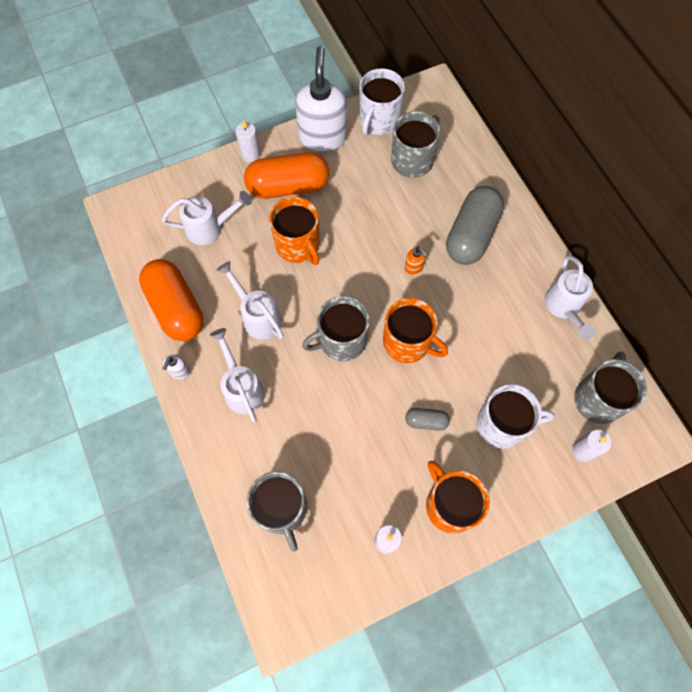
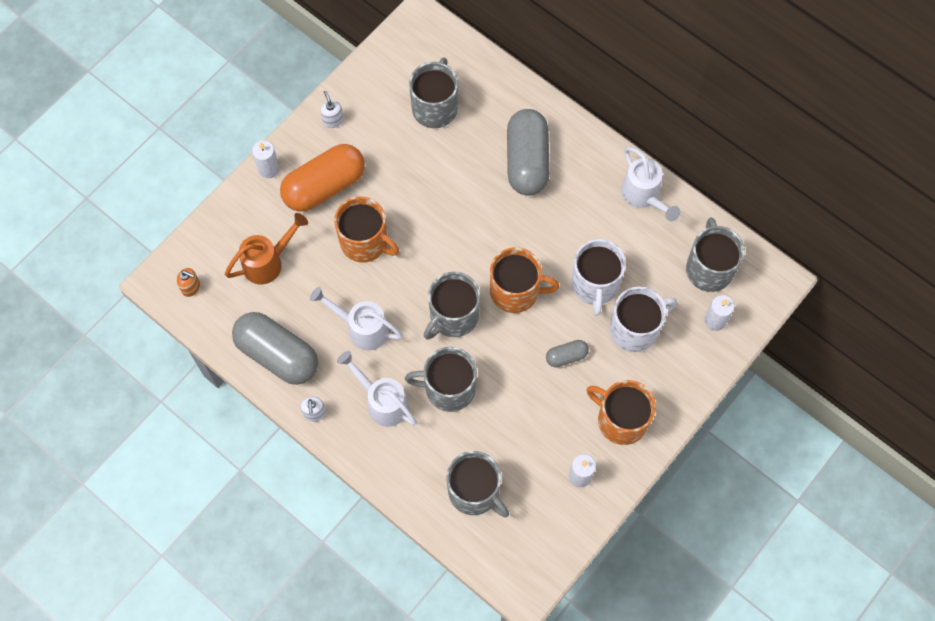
camera: 25 degrees left, 0 degrees up
(176, 308) = (277, 355): orange capsule -> grey capsule
(210, 228) = (268, 262): white watering can -> orange watering can
(305, 402) = (448, 388): none -> grey mug
(322, 137) = (333, 120): white soap dispenser -> white soap dispenser, size x0.40
(379, 120) = (381, 79): white mug -> white mug (595, 285)
(414, 267) = (487, 216): orange soap dispenser -> orange soap dispenser (191, 287)

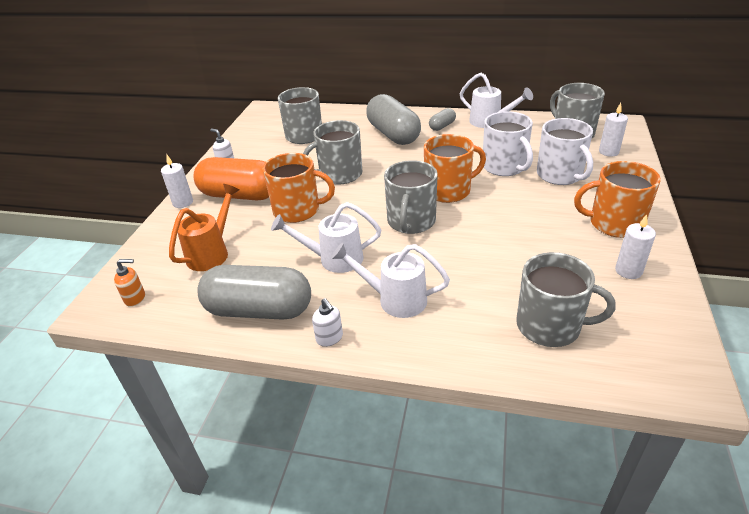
camera: 25 degrees left, 30 degrees down
(324, 186) = (240, 195): orange capsule -> orange capsule turned 75 degrees clockwise
(448, 388) = (449, 264): grey mug -> grey mug (339, 174)
(566, 356) = (527, 207): grey capsule -> grey capsule (442, 126)
(635, 329) = (560, 175): white mug -> white mug turned 120 degrees clockwise

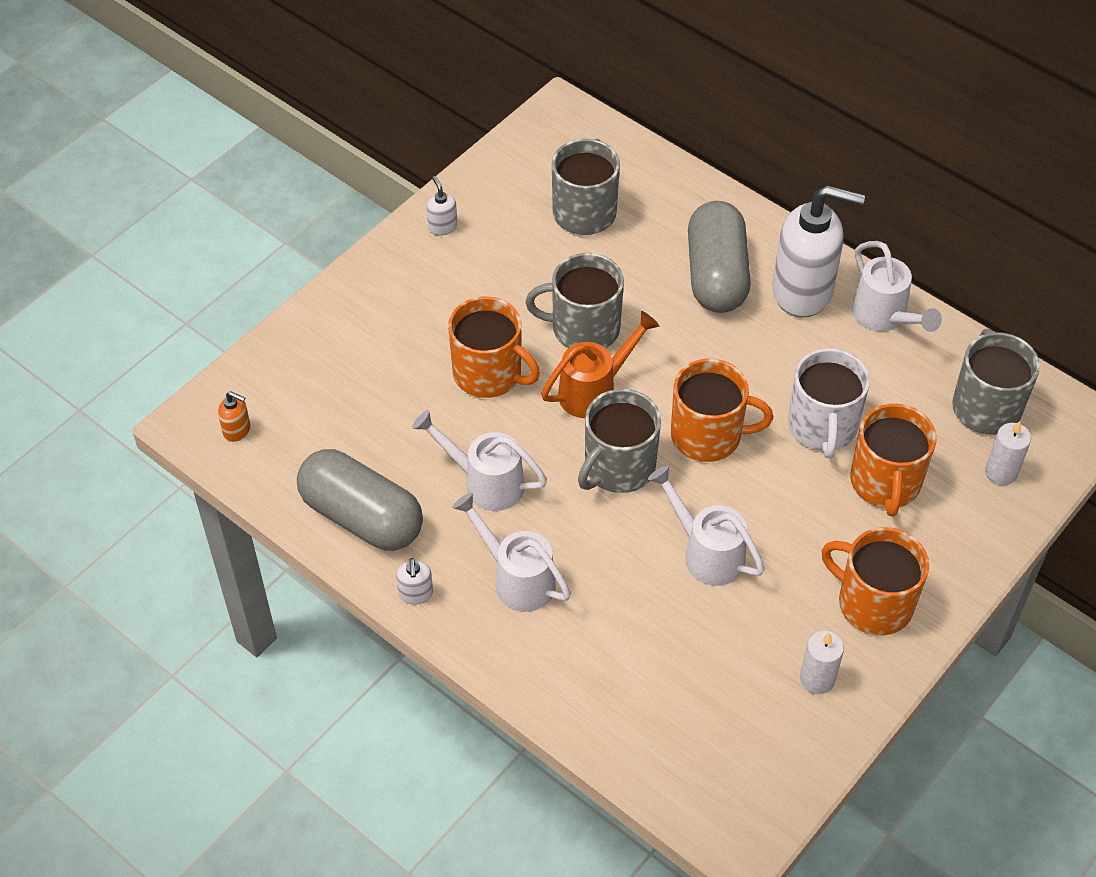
camera: 25 degrees right, 15 degrees up
(183, 202) = (352, 284): white candle -> none
(212, 253) = (349, 398): orange watering can -> orange watering can (594, 390)
(240, 195) = (430, 305): orange capsule -> none
(442, 126) = (803, 291): grey capsule -> white soap dispenser
(500, 239) = (706, 553): none -> white watering can
(550, 326) = (659, 701): grey mug -> none
(560, 175) = (885, 483): white mug -> orange mug

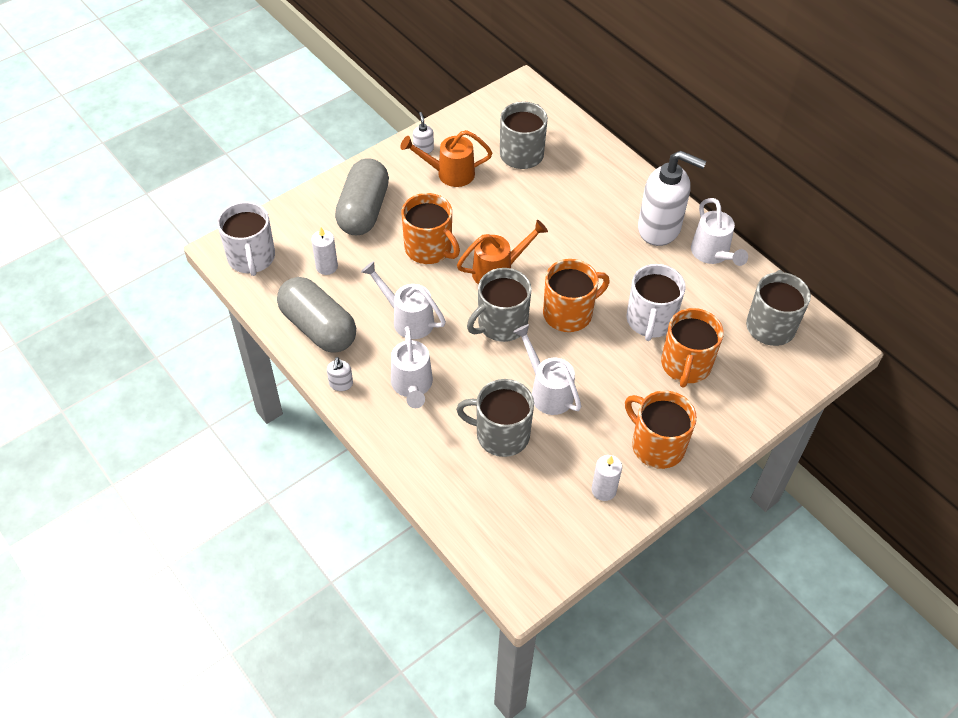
camera: 10 degrees right, 0 degrees up
(237, 430) = (251, 258): orange soap dispenser -> white mug
(489, 257) = (449, 173): none -> orange watering can
(517, 579) = (412, 386): white watering can -> white watering can turned 150 degrees counterclockwise
(583, 328) = (501, 229): grey mug -> grey mug (501, 434)
(708, 435) = (569, 313): orange mug -> orange mug turned 45 degrees counterclockwise
(716, 275) = (601, 208): grey capsule -> grey capsule (363, 210)
(1001, 472) = (770, 372): white candle -> white candle (326, 267)

